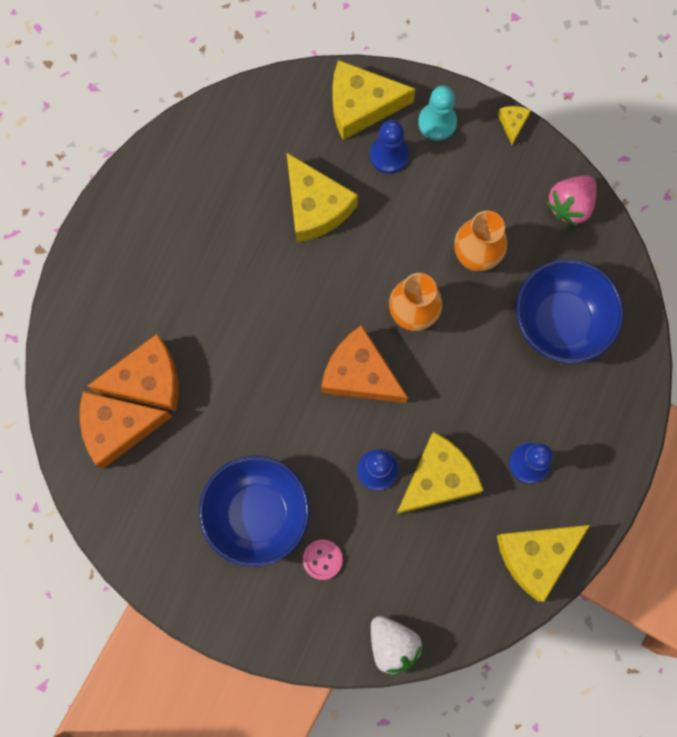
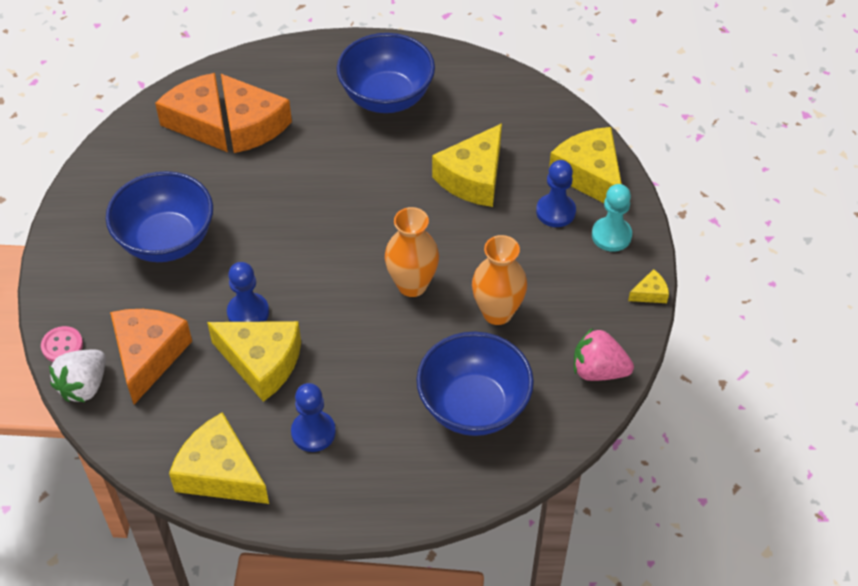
camera: 65 degrees right, 25 degrees down
(175, 239) = (386, 97): none -> blue bowl
(322, 559) = (144, 302): pink button -> pink button (62, 345)
(359, 374) = (333, 266): orange cheese -> orange cheese (148, 356)

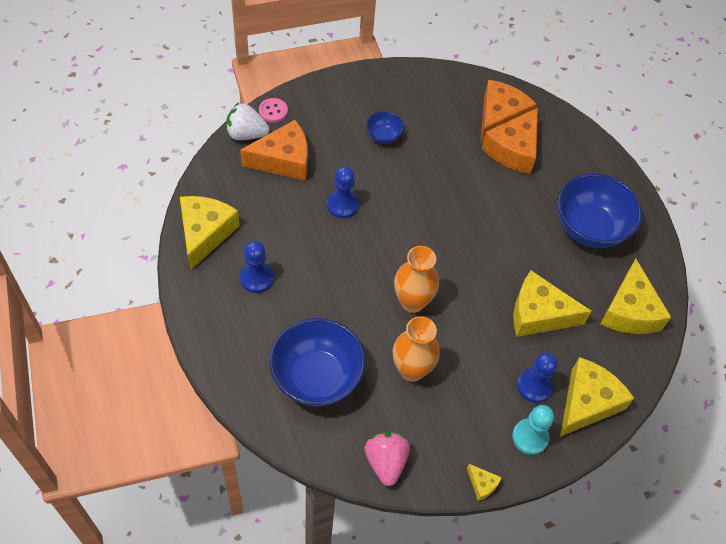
camera: 65 degrees right, 5 degrees up
(166, 241) = (383, 136): blue bowl -> blue bowl, size x0.47
(262, 363) = (303, 227): yellow cheese -> yellow cheese (629, 311)

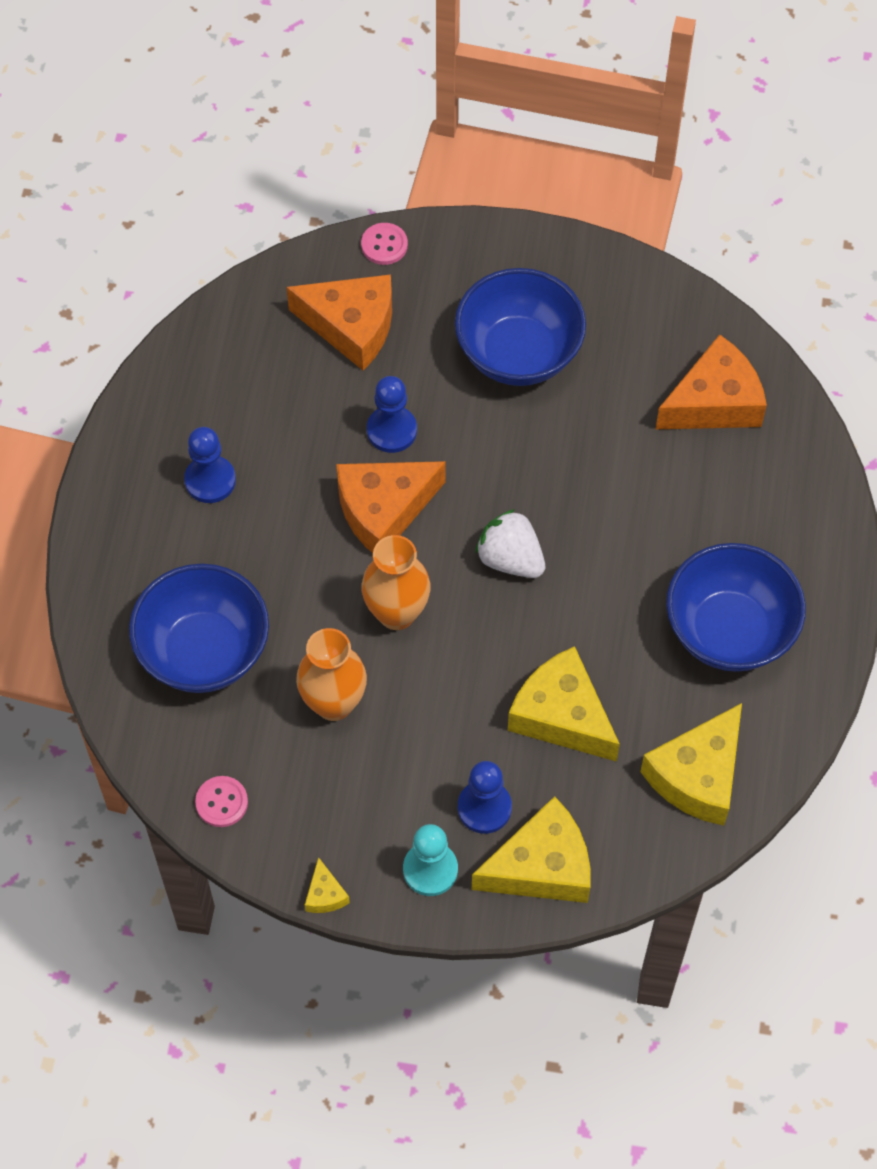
camera: 35 degrees right, 5 degrees up
(205, 233) = (181, 386): yellow cheese -> none
(246, 134) = (324, 264): white strawberry -> white strawberry (510, 559)
(383, 136) = (518, 353): blue bowl -> blue bowl, size x2.11
(386, 462) = (221, 802): pink strawberry -> pink button
(513, 150) = (700, 461): orange cheese -> orange cheese (383, 510)

